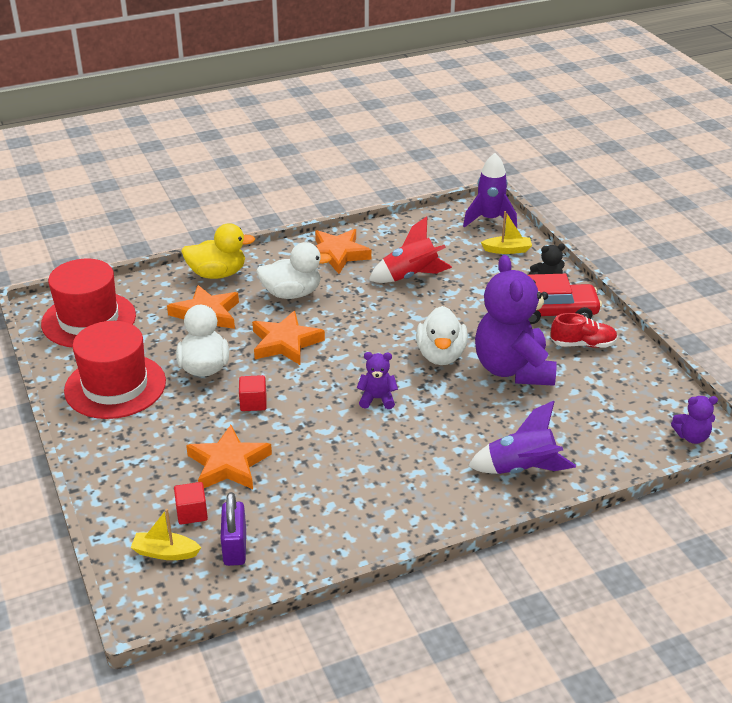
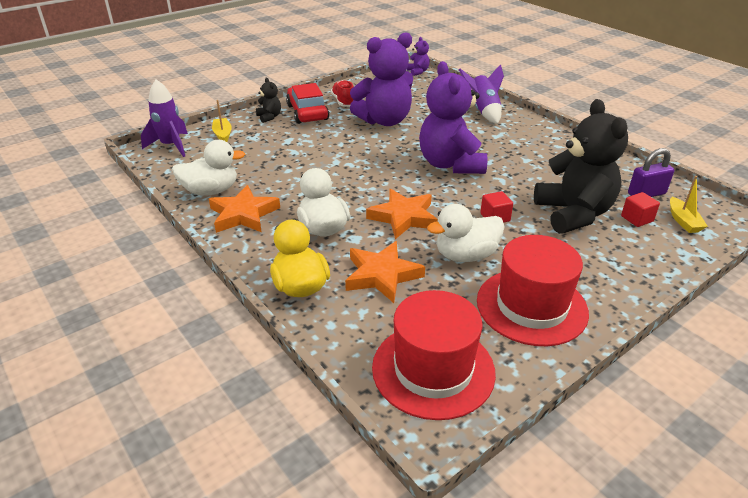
camera: 105 degrees left, 0 degrees up
(228, 464) = (573, 214): orange star -> black teddy bear
(377, 399) = (450, 164): purple teddy bear -> purple teddy bear, size x2.29
(410, 276) = (275, 171): red rocket -> none
(441, 355) = (382, 146): white duck -> white duck (211, 191)

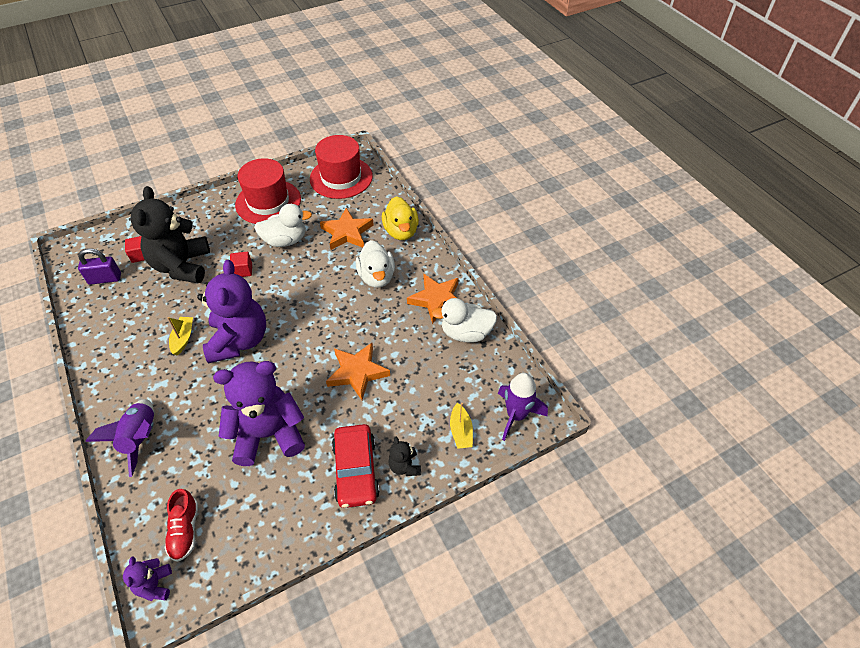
camera: 170 degrees left, 15 degrees up
(343, 101) = (302, 495): red shoe -> red shoe (185, 530)
(403, 217) = (312, 280): orange star -> orange star (357, 372)
(683, 221) = (110, 249): yellow boat -> yellow boat (183, 338)

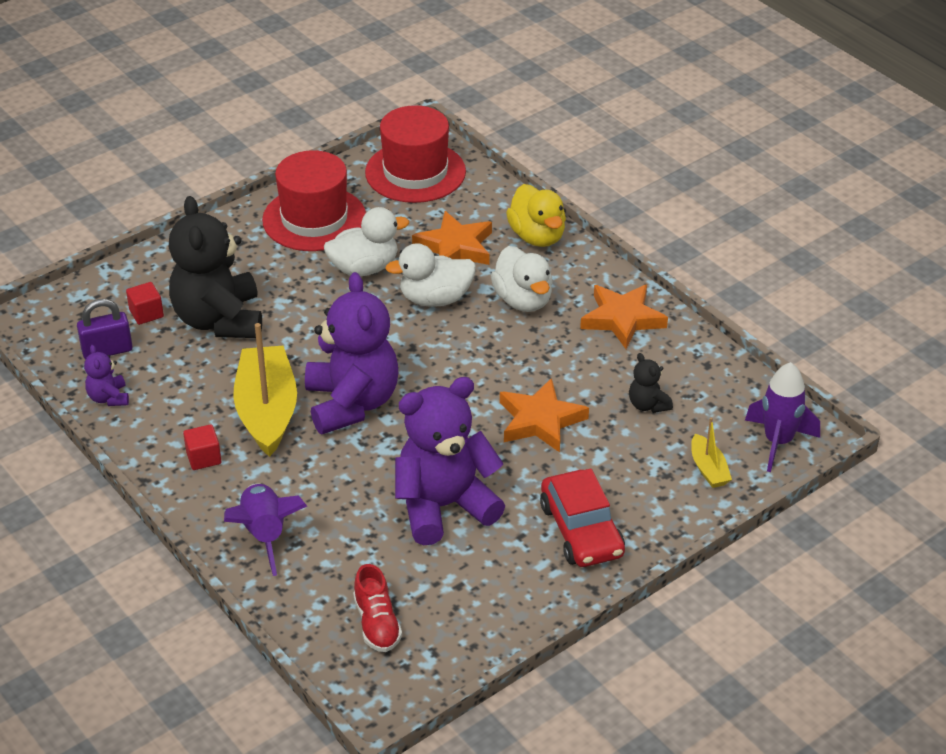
camera: 10 degrees left, 10 degrees down
(155, 585) = (364, 683): purple teddy bear -> purple teddy bear (108, 398)
(183, 338) = (267, 411): yellow boat -> yellow boat, size x2.10
(243, 270) = (317, 315): red cube -> red cube (203, 458)
(405, 466) = (646, 517): black teddy bear -> black teddy bear (648, 405)
(466, 333) = (678, 355): white duck -> white duck (435, 299)

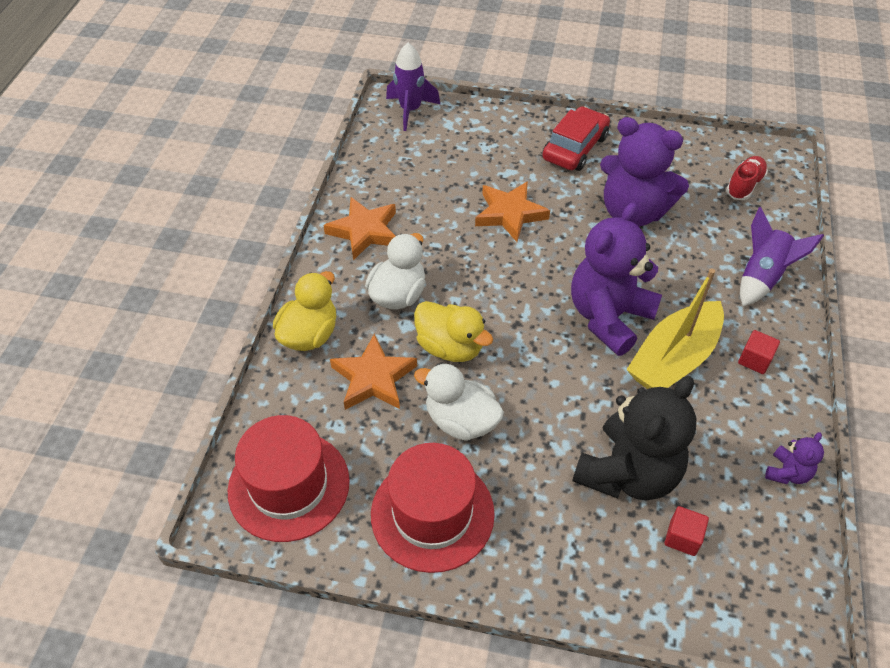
camera: 130 degrees left, 10 degrees up
(107, 350) = (751, 525): purple padlock -> none
(435, 299) = (450, 347): white duck -> yellow duck
(648, 405) = (439, 175): black teddy bear -> none
(708, 469) = (465, 125): yellow boat -> none

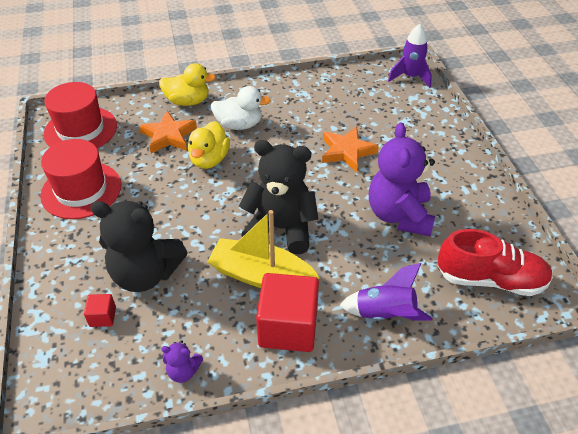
camera: 65 degrees right, 5 degrees down
(364, 231) = (283, 94): orange star -> none
(461, 421) = (153, 182): white duck -> none
(575, 148) = (444, 165): red car -> none
(608, 317) = (281, 229): purple teddy bear -> black teddy bear
(744, 185) = (490, 279): red shoe -> red shoe, size x1.77
(754, 360) = (288, 327): red cube -> red cube, size x2.25

